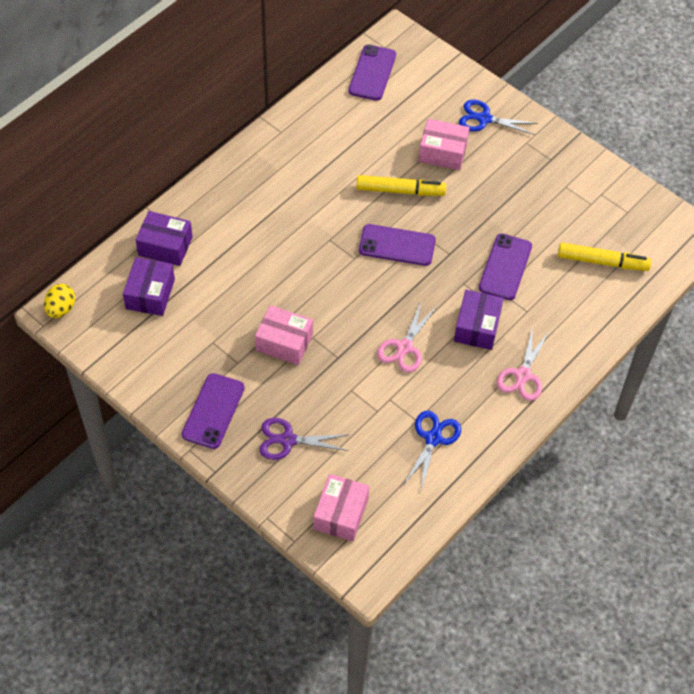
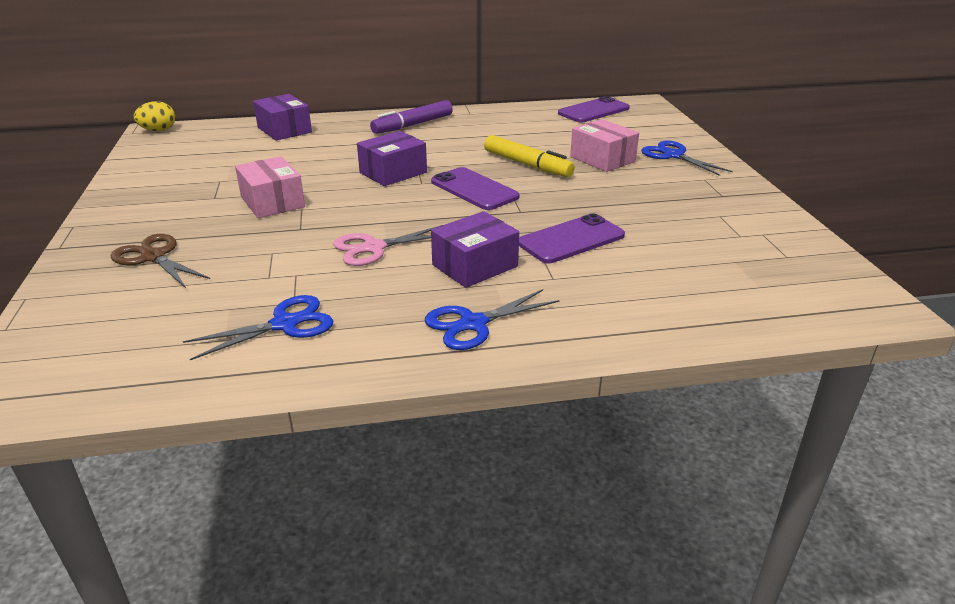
camera: 40 degrees right, 25 degrees down
(150, 294) = (228, 144): purple box -> purple box (393, 172)
(213, 411) = (138, 214): purple phone -> none
(258, 178) = (413, 125): none -> purple marker
(287, 440) = (153, 257): purple scissors -> brown scissors
(341, 514) = (85, 333): pink box -> none
(523, 375) = (473, 324): pink scissors -> blue scissors
(602, 262) = (706, 279): yellow marker -> none

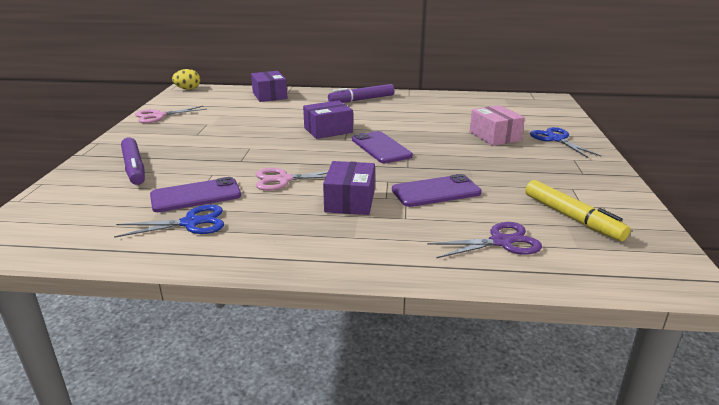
camera: 15 degrees right, 5 degrees down
(140, 176) = (159, 116): none -> pink scissors
(153, 257) = (134, 168): brown scissors -> purple marker
(272, 202) = (232, 141): pink box -> none
(473, 324) = (324, 242): blue scissors -> none
(475, 265) = (350, 201): purple box -> purple box turned 60 degrees counterclockwise
(527, 164) = (432, 134): yellow marker -> yellow marker (572, 217)
(593, 111) = (507, 101): purple phone -> purple phone (196, 195)
(676, 292) = (501, 242): none -> purple scissors

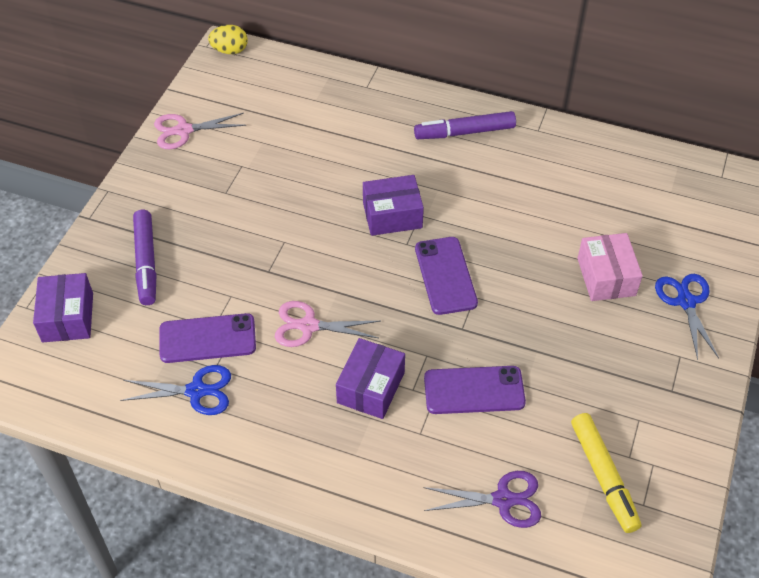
camera: 15 degrees right, 25 degrees up
(269, 95) = (339, 94): purple box -> purple box (67, 317)

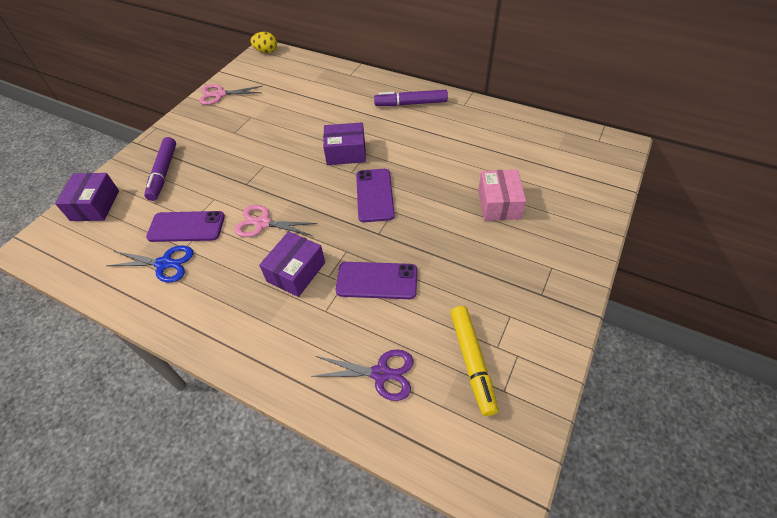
camera: 10 degrees right, 0 degrees up
(686, 302) = (561, 226): blue scissors -> none

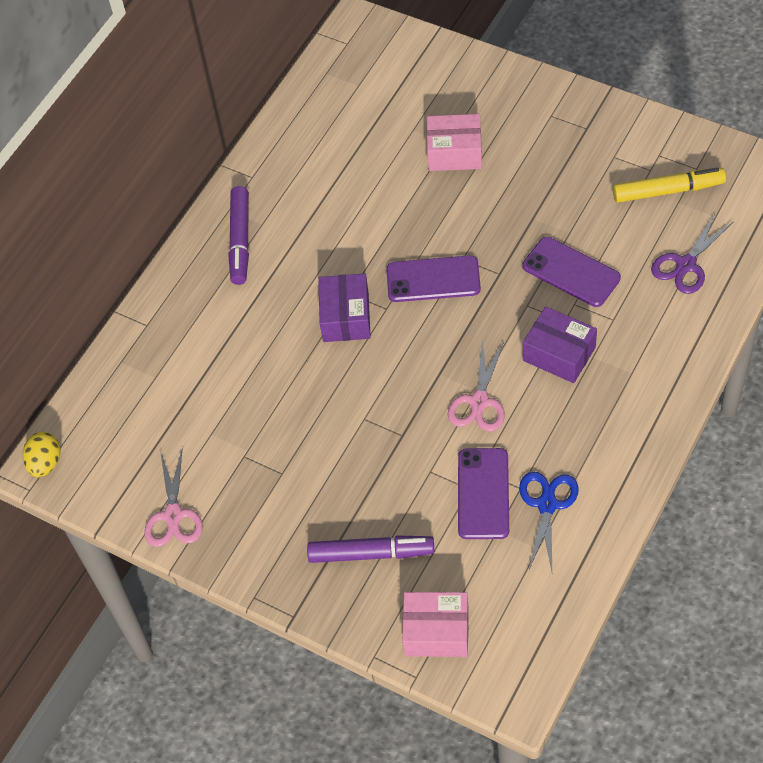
camera: 85 degrees left, 5 degrees up
(95, 205) = (436, 632): purple box -> pink box
(377, 280) = (571, 272): purple phone -> purple phone turned 60 degrees counterclockwise
(381, 373) = (686, 265): purple scissors -> purple scissors turned 150 degrees counterclockwise

